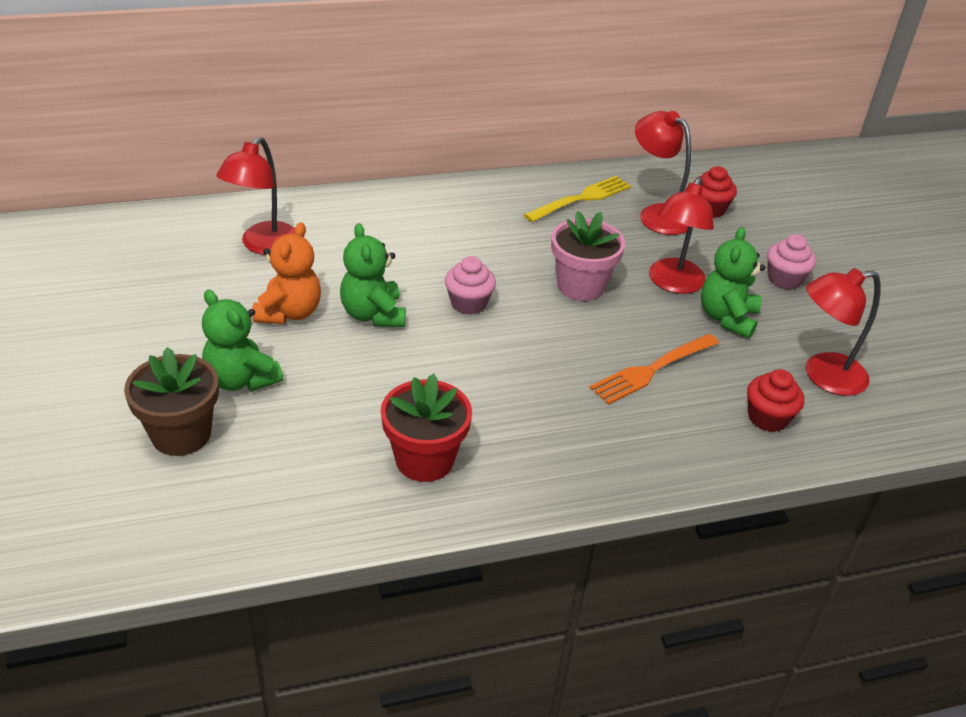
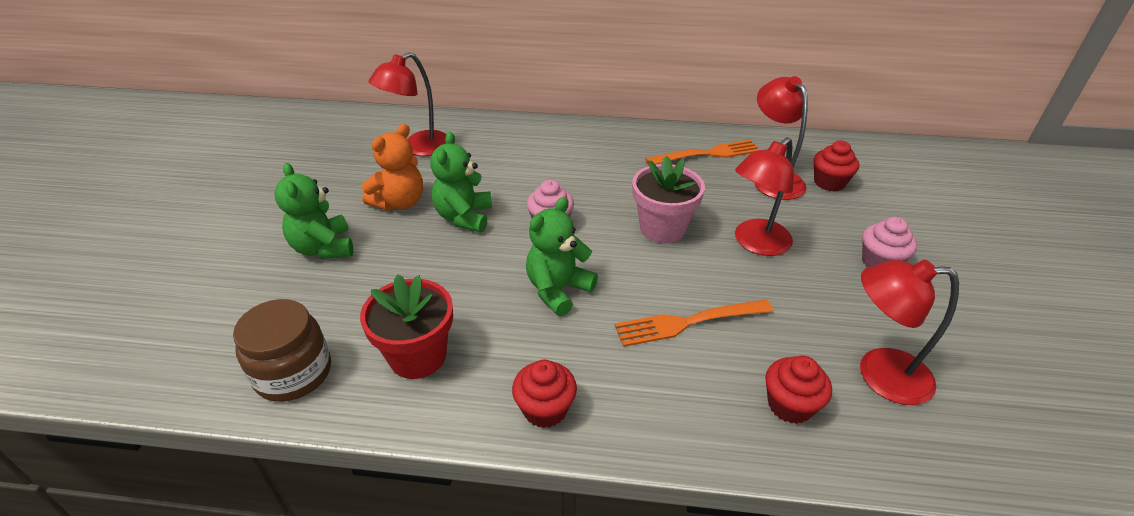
camera: 25 degrees right, 0 degrees up
(181, 434) = (246, 282): brown flower pot -> none
(311, 506) = (293, 373): none -> brown jar
(572, 474) = (545, 409): none -> red cupcake
(582, 198) = (708, 154): yellow fork -> orange fork
(727, 318) = (796, 288): green teddy bear -> green teddy bear (558, 290)

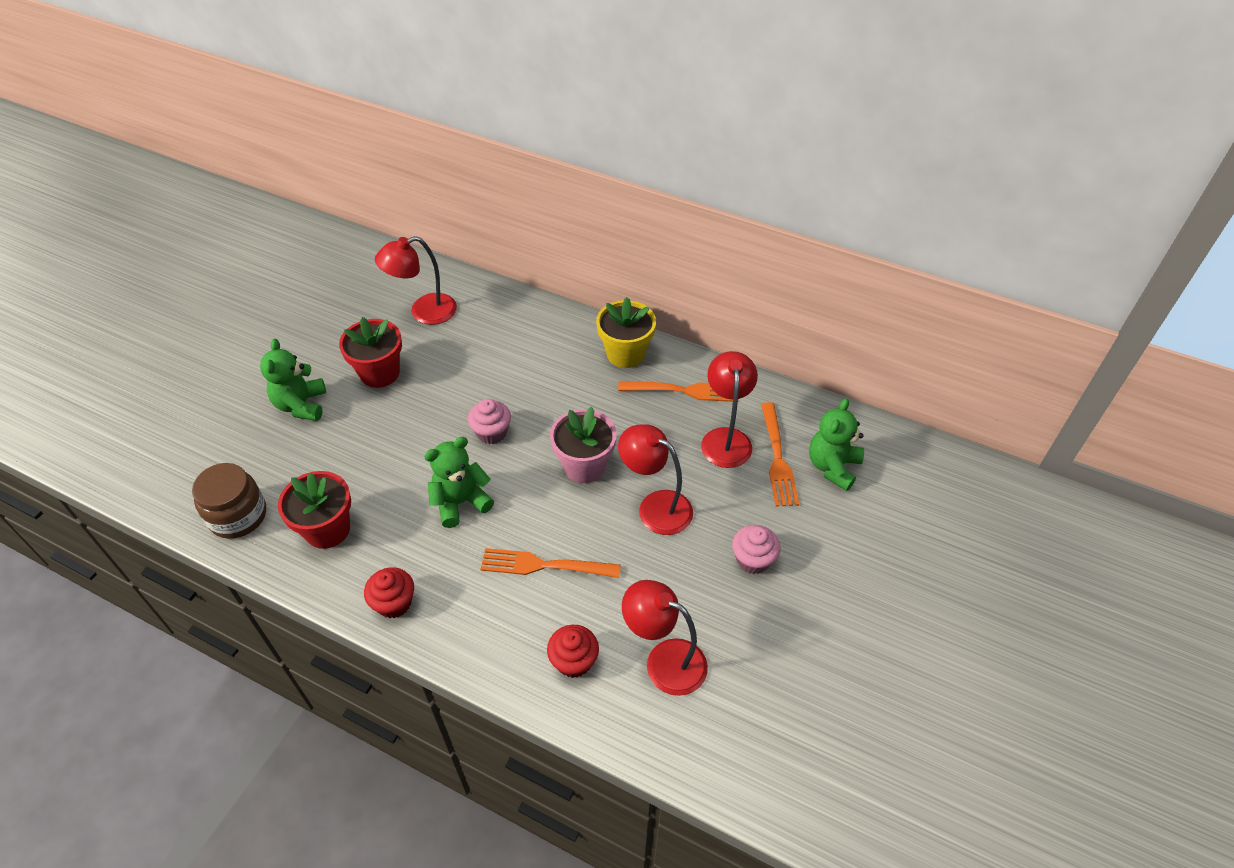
camera: 20 degrees right, 10 degrees up
(400, 202) = (380, 373): orange teddy bear -> red flower pot
(464, 217) = (424, 404): green teddy bear -> green teddy bear (832, 467)
(635, 139) = (625, 353): none -> yellow flower pot
(755, 244) = (655, 506): red lamp -> red lamp turned 60 degrees clockwise
(829, 182) = (777, 458): red cupcake -> orange fork

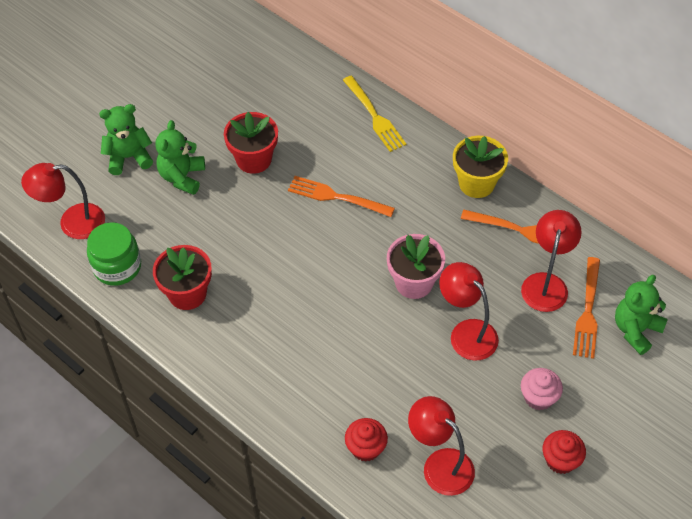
camera: 15 degrees right, 5 degrees up
(238, 516) = (117, 266): brown jar -> green jar
(394, 603) = (231, 368): red cupcake -> red cupcake (560, 460)
(424, 312) = (303, 107): red lamp -> red lamp (72, 223)
(460, 502) = (301, 293): green teddy bear -> green teddy bear (129, 157)
(492, 432) = (340, 235): pink cupcake -> none
(503, 308) = (375, 116): none -> yellow fork
(544, 565) = (359, 363): orange fork -> orange fork (336, 197)

